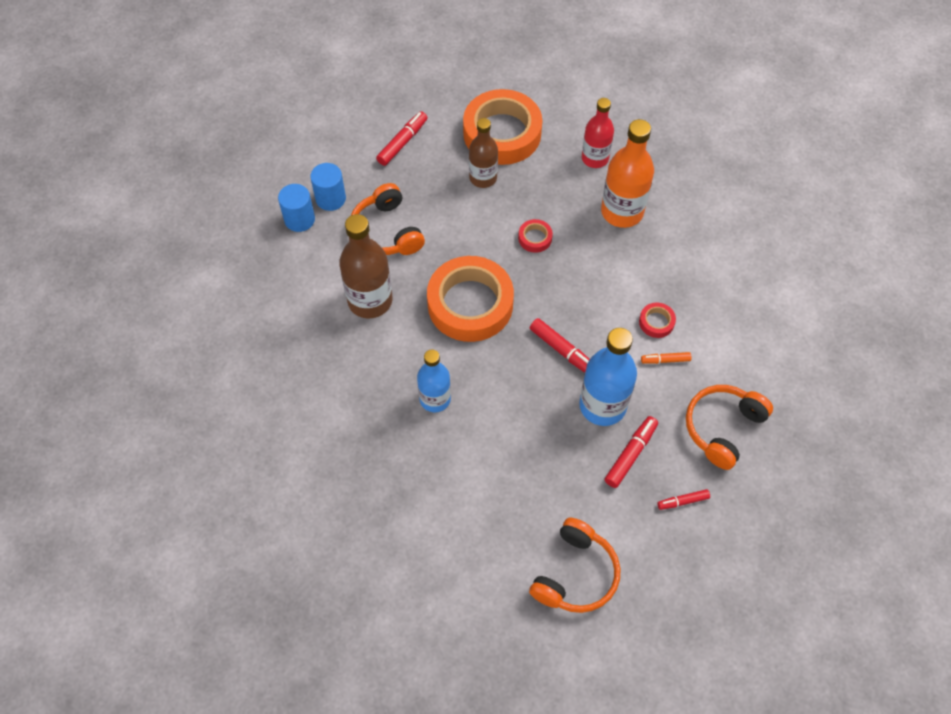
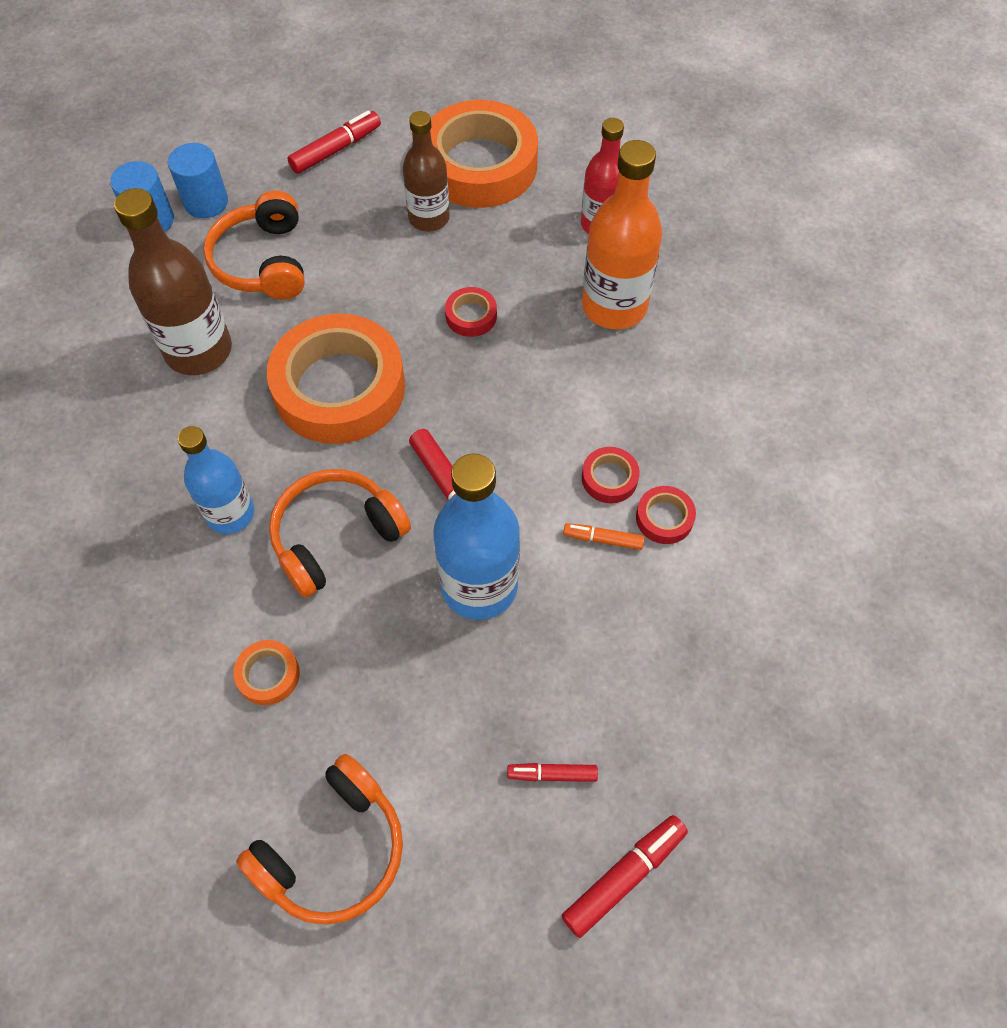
camera: 15 degrees right, 0 degrees up
(498, 488) = (268, 675): none -> orange tape
(631, 454) = (495, 675): red marker -> red marker (624, 876)
(697, 338) = (664, 518): none -> red tape
(722, 428) = (658, 669): orange headphones -> orange headphones (336, 536)

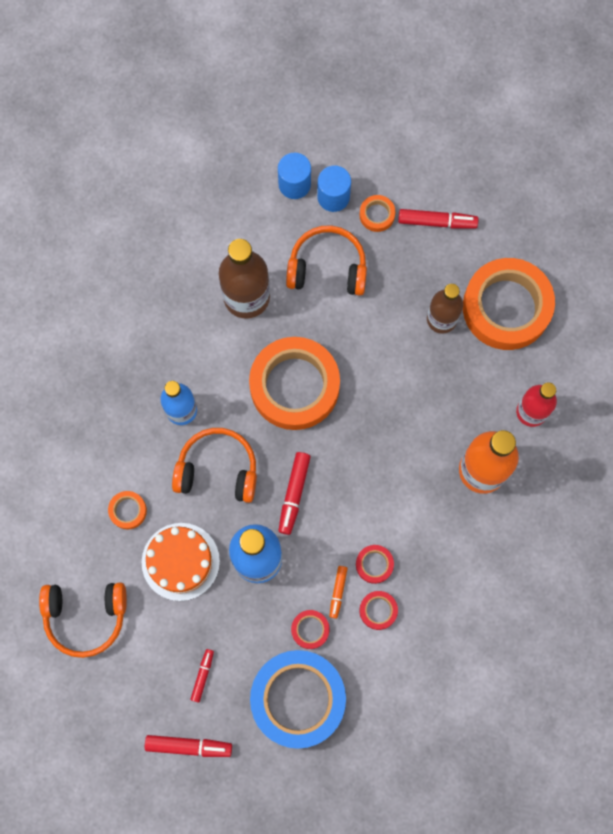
camera: 45 degrees right, 15 degrees up
(263, 262) = (327, 267): orange headphones -> orange headphones turned 60 degrees clockwise
(268, 185) = (377, 215): none -> orange tape
(391, 671) = (180, 561): none -> orange cake
(471, 316) = (401, 405): red tape -> red tape (310, 629)
(552, 774) = (203, 675): red marker -> red marker turned 60 degrees clockwise
(603, 539) = (338, 592): orange marker -> orange marker turned 135 degrees counterclockwise
(686, 690) = (298, 699): none -> blue tape

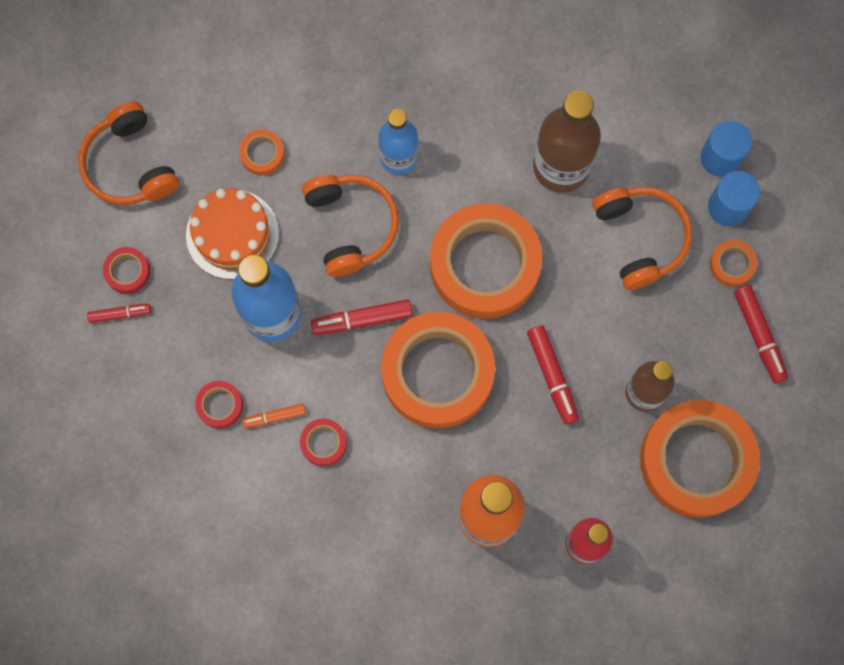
camera: 65 degrees right, 0 degrees up
(189, 746) = (39, 334): red marker -> red marker (552, 376)
(298, 699) = (139, 426): blue tape -> none
(360, 457) = (437, 373): none -> orange tape
(378, 610) = (274, 470): red tape -> red tape (127, 272)

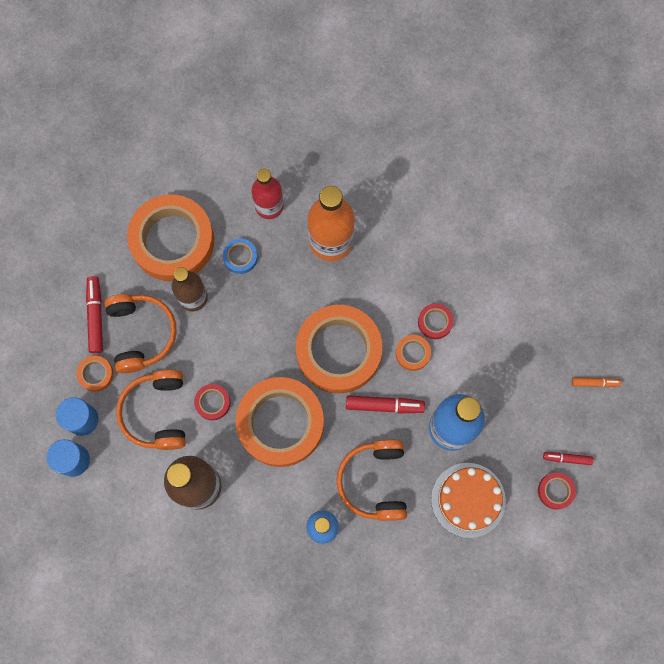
camera: 165 degrees left, 0 degrees up
(129, 165) = (538, 580): orange headphones -> orange headphones (141, 334)
(220, 405) = (505, 369): red tape -> red tape (212, 402)
(262, 154) = (430, 560): orange tape -> orange tape (412, 353)
(274, 417) = (466, 350): orange marker -> orange marker (595, 383)
(552, 376) = (256, 326): red marker -> none
(600, 462) = (240, 257): none -> blue tape

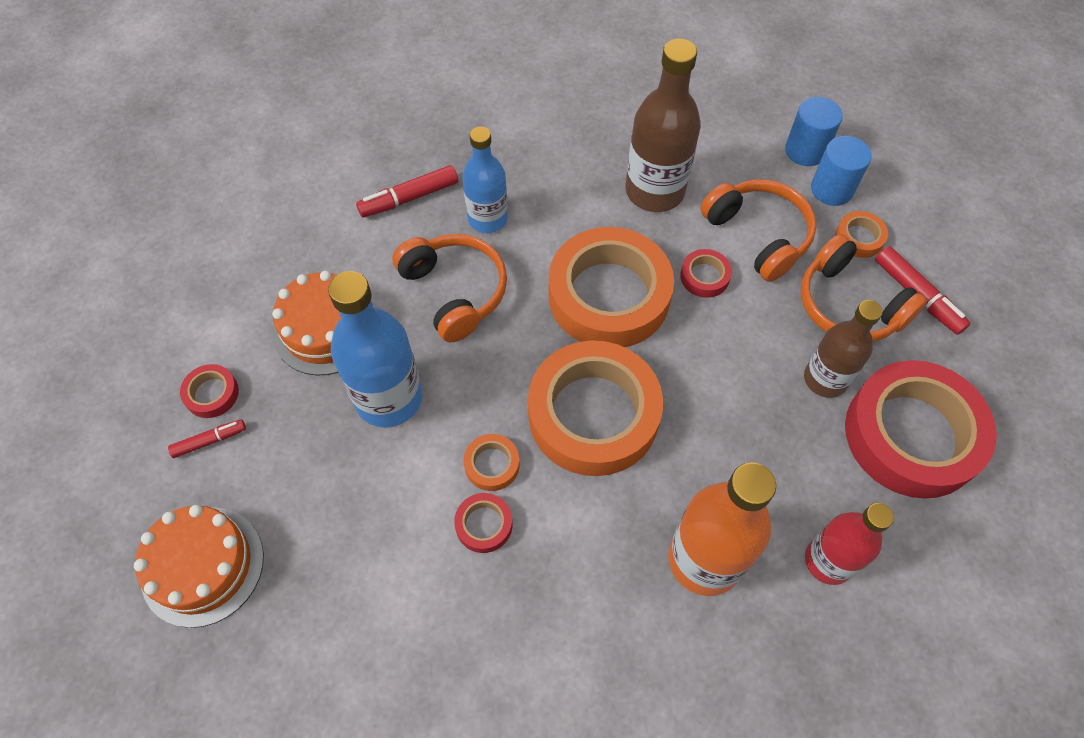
camera: 150 degrees right, 15 degrees down
(172, 241) = (911, 435): orange tape -> red tape
(240, 257) = (809, 464): blue tape -> none
(384, 406) = (492, 380): red marker -> red marker (409, 198)
(595, 383) = (202, 565): orange marker -> orange cake

